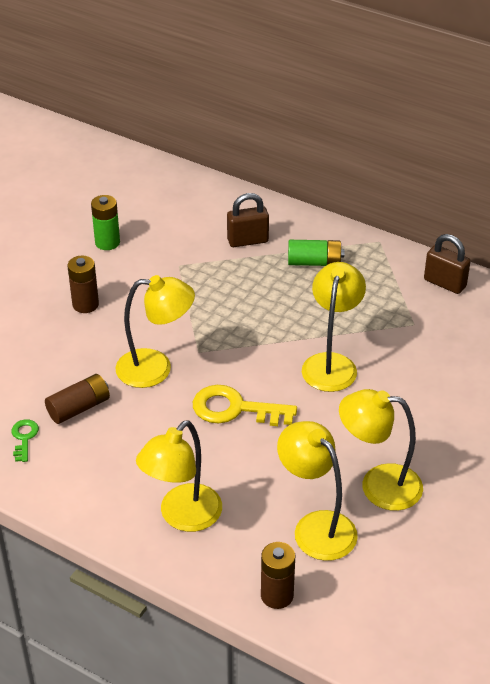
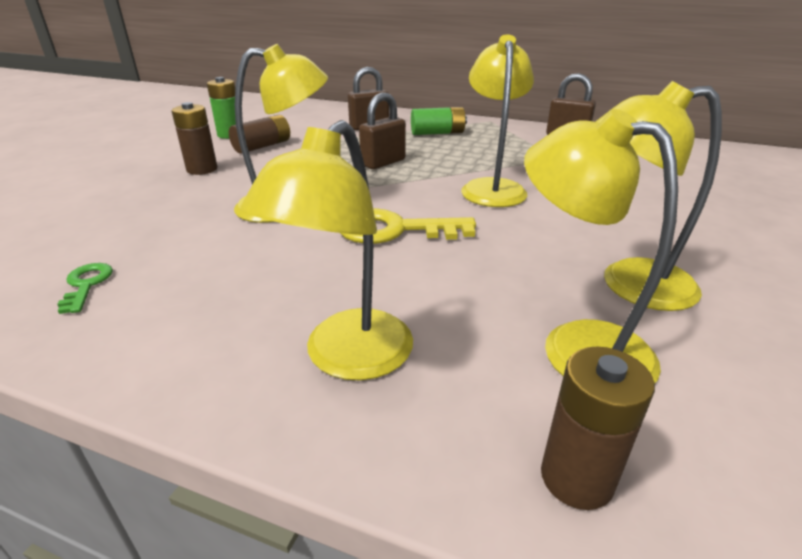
camera: 10 degrees left, 10 degrees down
(79, 408) = (180, 247): brown battery -> brown battery (262, 146)
(247, 312) = (383, 162): none -> brown padlock

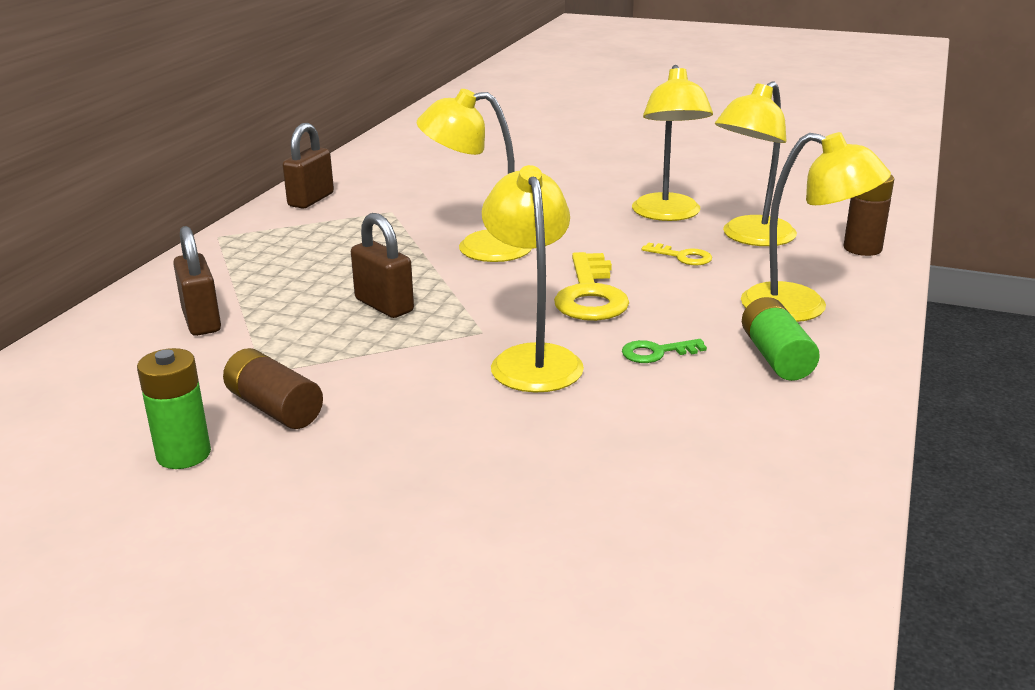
camera: 90 degrees left, 5 degrees down
(86, 285) = (752, 452): green key -> green key (656, 352)
(202, 169) = (383, 448): brown battery -> none
(437, 133) = (263, 271): green battery -> green battery (776, 357)
(494, 285) = (682, 257): none -> yellow key

